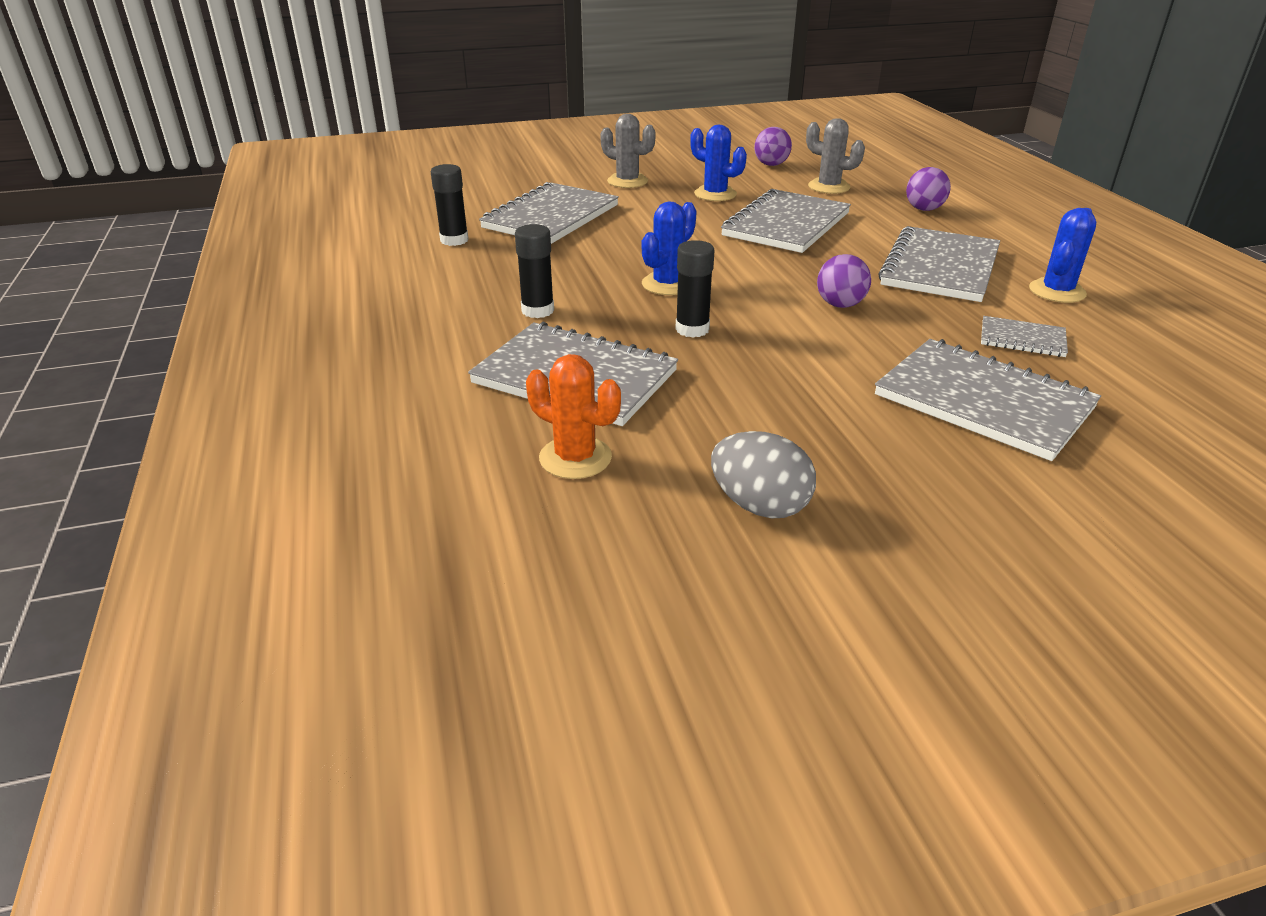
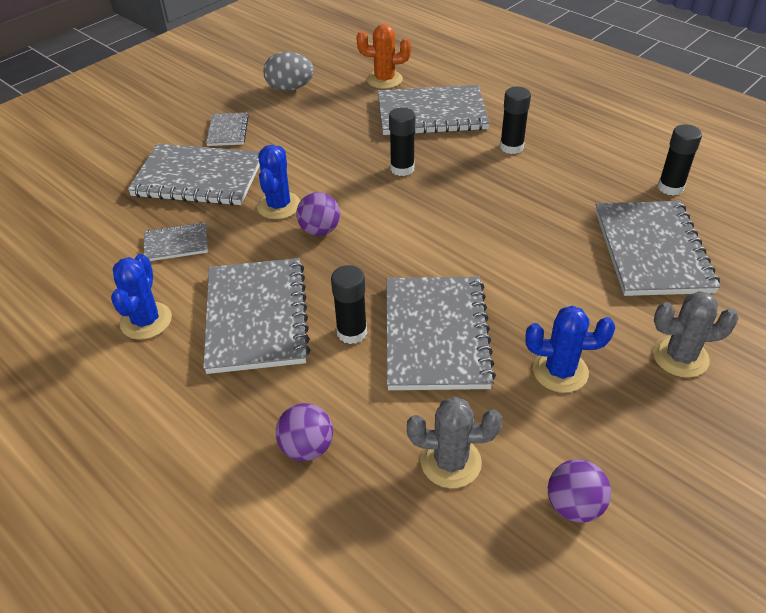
camera: 150 degrees right, 10 degrees up
(668, 284) = (458, 203): blue cactus -> blue cactus (279, 206)
(855, 241) = (352, 332): none -> black glue stick
(917, 459) = (228, 131): none -> grey notebook

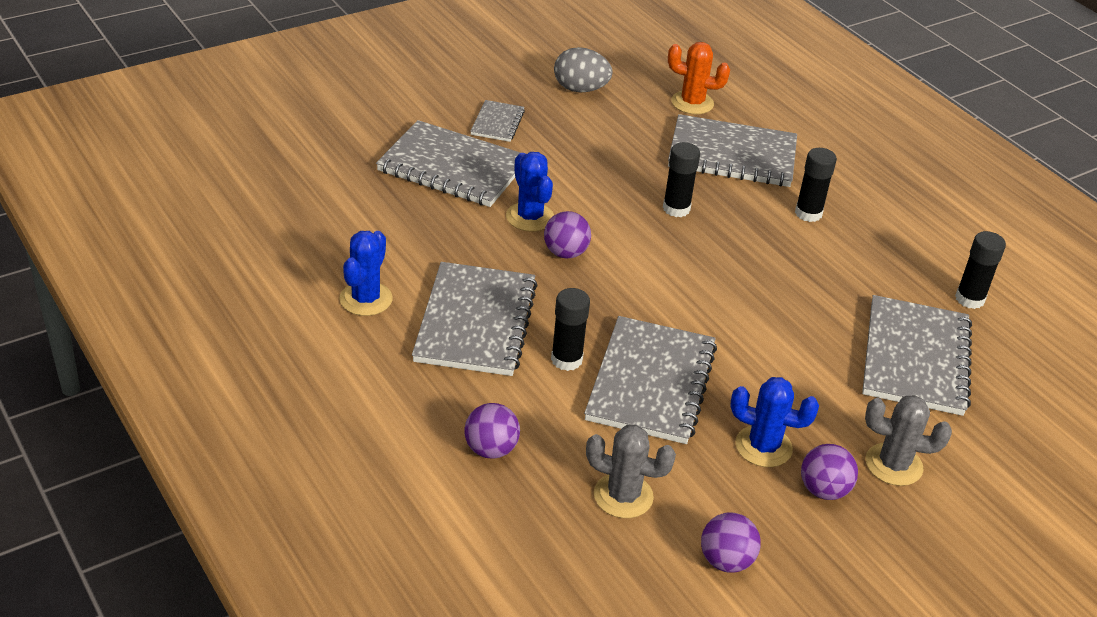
camera: 10 degrees right, 5 degrees down
(176, 244) = (413, 231): grey notebook -> none
(279, 206) = (530, 217): blue cactus -> blue cactus turned 45 degrees counterclockwise
(631, 401) = (823, 490): none -> purple ball

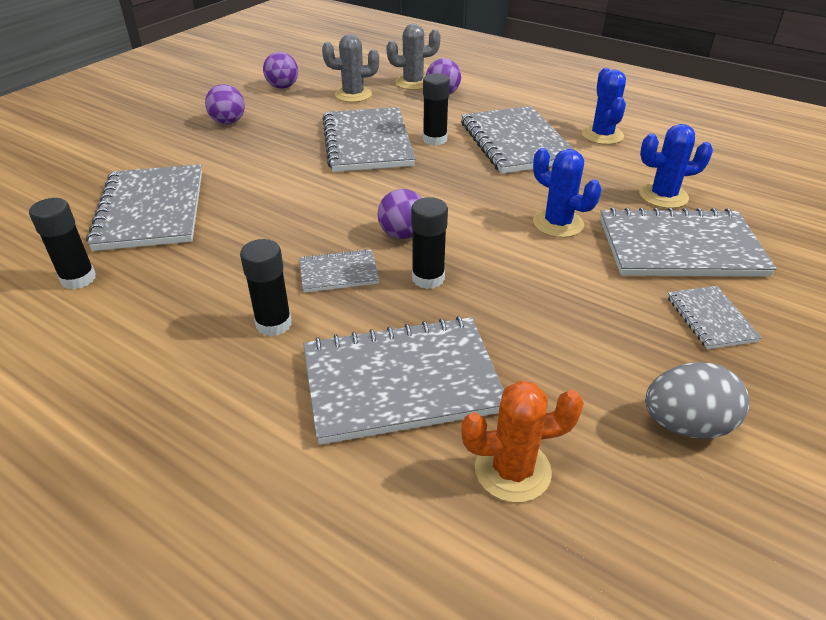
camera: 160 degrees right, 0 degrees up
(565, 253) = (498, 204): purple ball -> purple ball (402, 234)
(746, 235) = (338, 273): none -> grey notebook
(763, 447) = (274, 131): blue cactus -> blue cactus (663, 196)
(893, 465) = (178, 143): grey cactus -> grey cactus (413, 83)

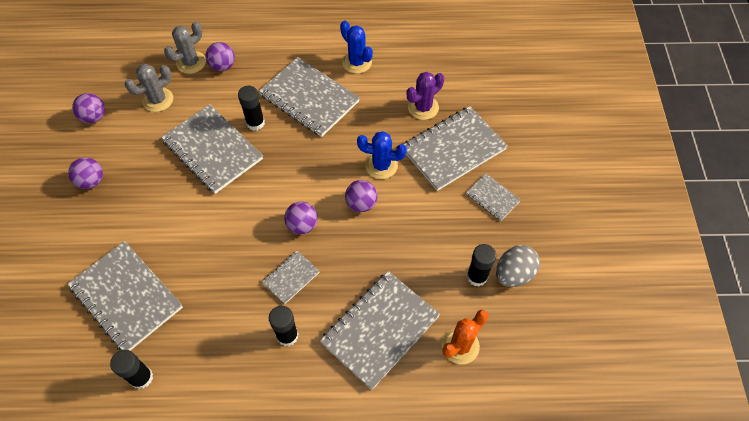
camera: 35 degrees left, 20 degrees up
(428, 278) = (342, 252): black glue stick -> black glue stick (477, 276)
(498, 246) = (361, 204): none -> purple ball
(663, 196) = (423, 107): blue cactus -> purple cactus

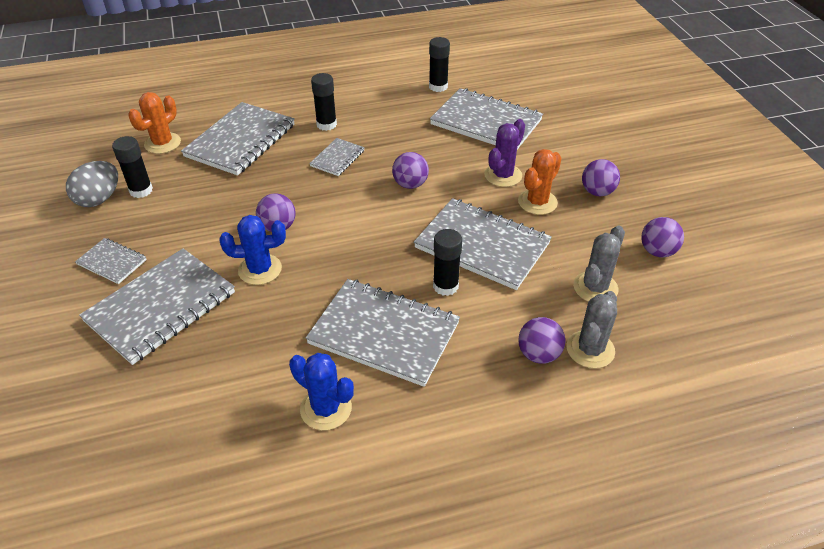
camera: 165 degrees right, 15 degrees down
(146, 182) = (537, 202): none -> orange cactus
(302, 225) = (341, 197): purple ball -> purple ball (410, 184)
(423, 107) = (206, 356): purple cactus -> purple cactus (503, 175)

